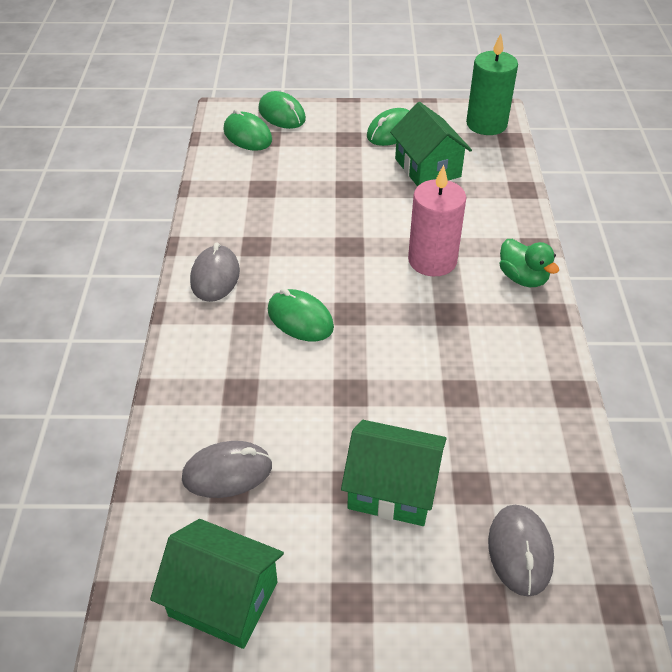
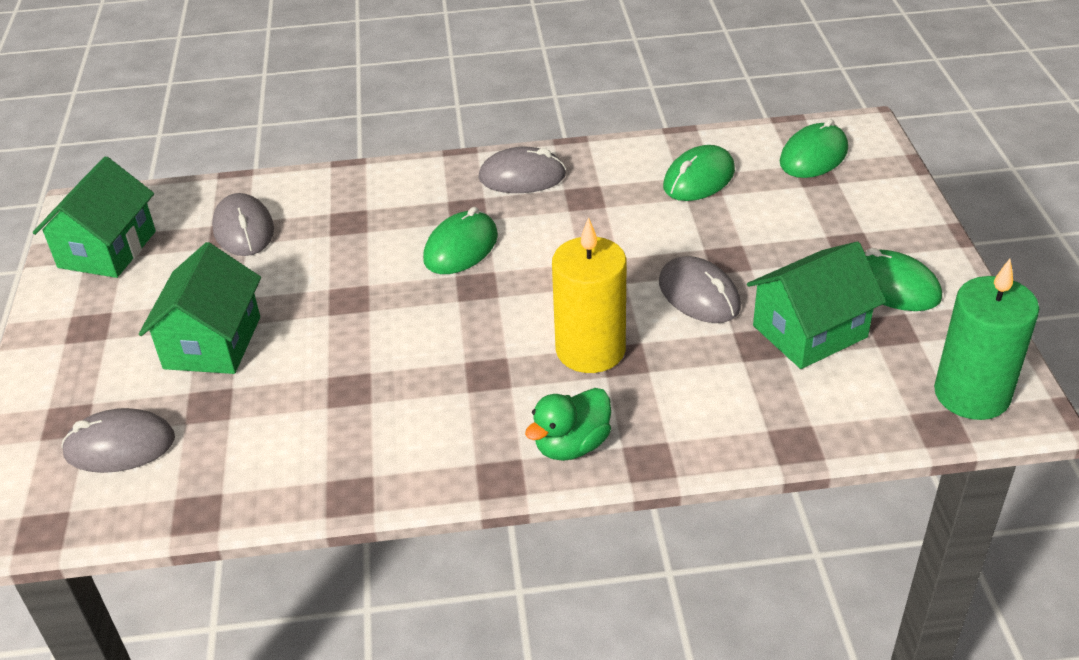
camera: 85 degrees right, 5 degrees down
(282, 114) = (881, 177): green mouse -> green mouse (699, 179)
(384, 205) = (699, 295): none -> grey mouse
(432, 260) = (590, 350): pink candle -> yellow candle

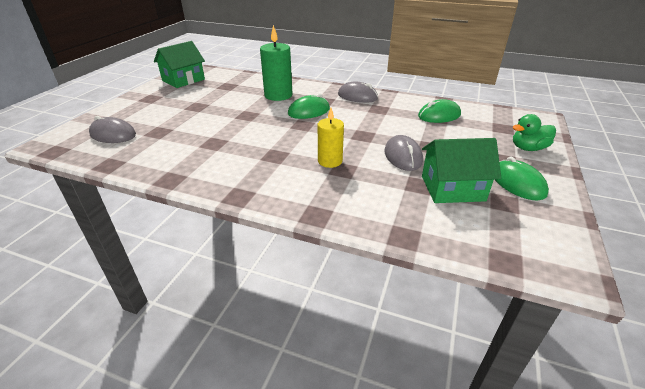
camera: 25 degrees right, 5 degrees down
(212, 343) = (183, 114): green house -> none
(244, 230) = (234, 86): grey mouse -> none
(572, 445) = (284, 195): green duck -> green duck (528, 148)
(590, 350) = (330, 161): yellow candle -> yellow candle, size x0.66
(813, 156) = (506, 121): green mouse -> none
(971, 394) = (539, 251): green candle -> green candle (278, 95)

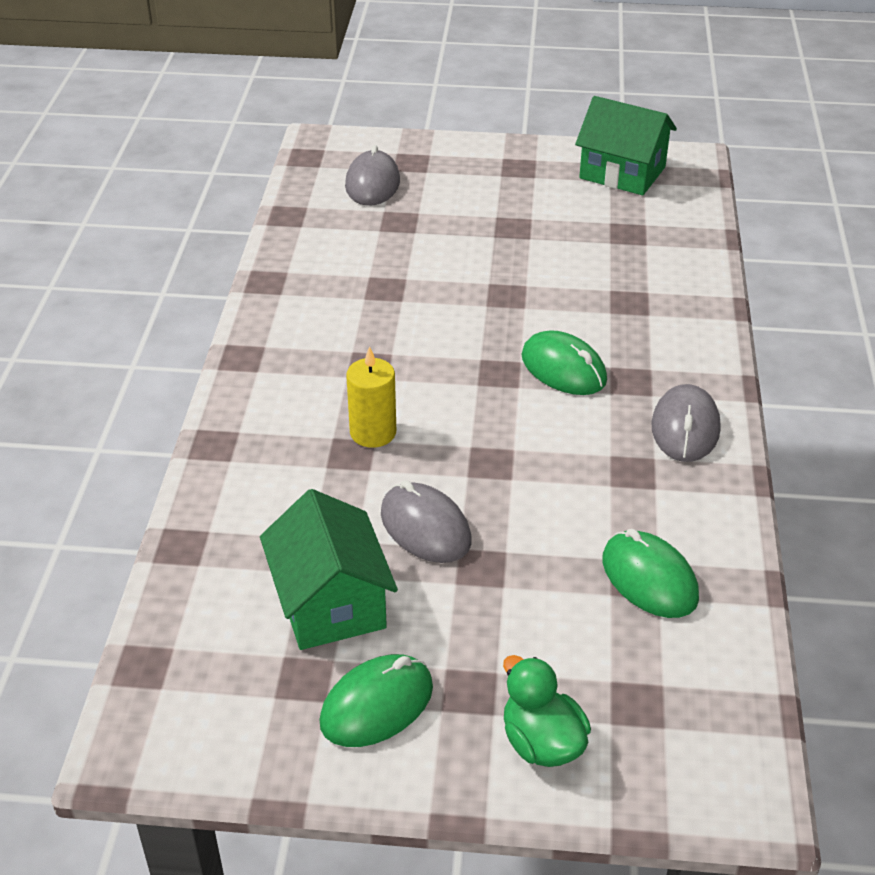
camera: 75 degrees right, 5 degrees up
(278, 95) = (620, 310): green candle -> none
(403, 156) = (425, 527): grey mouse -> grey mouse turned 75 degrees clockwise

